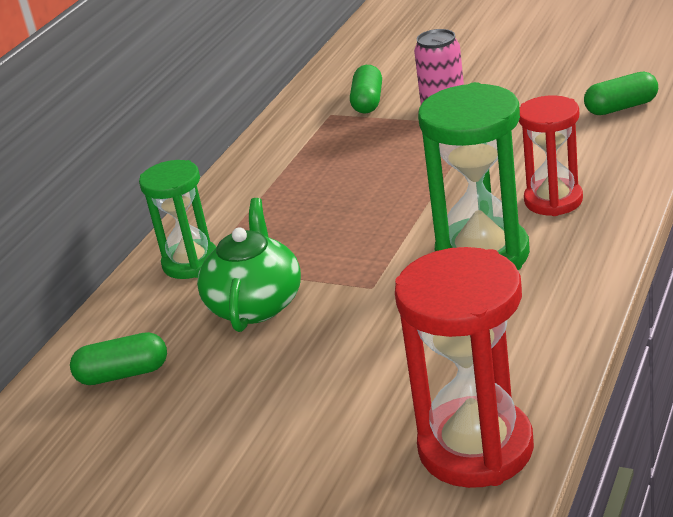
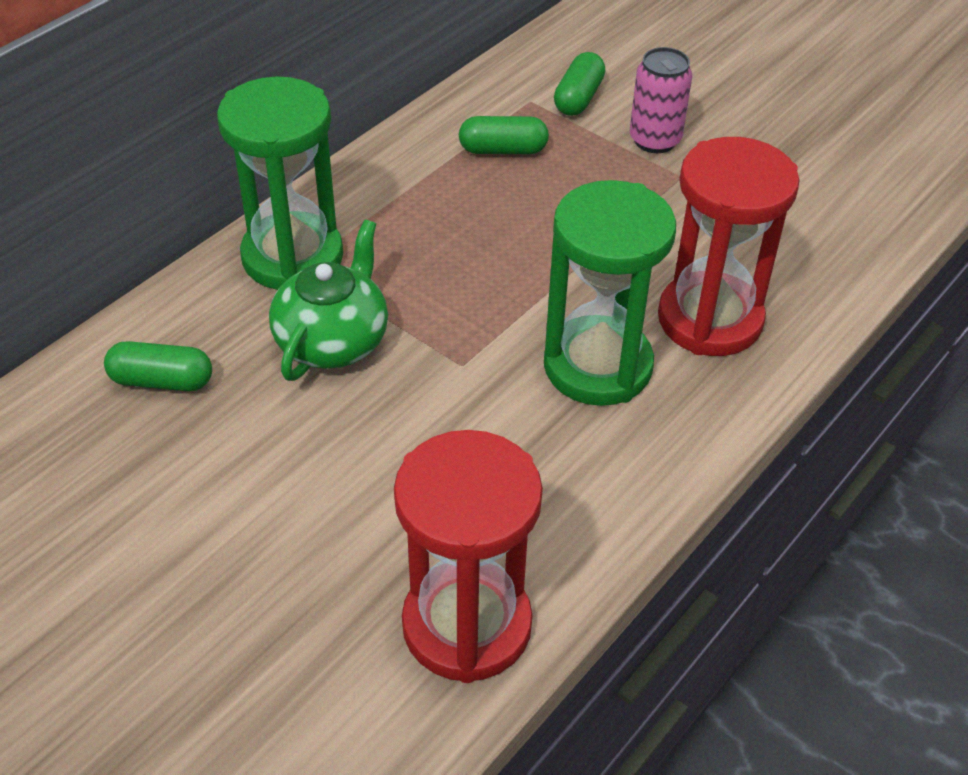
camera: 10 degrees right, 15 degrees up
(191, 263) = (292, 257): green hourglass -> green hourglass, size x1.54
(553, 200) = (710, 319): red hourglass -> red hourglass, size x1.54
(621, 107) = (851, 212): green capsule -> green capsule (503, 150)

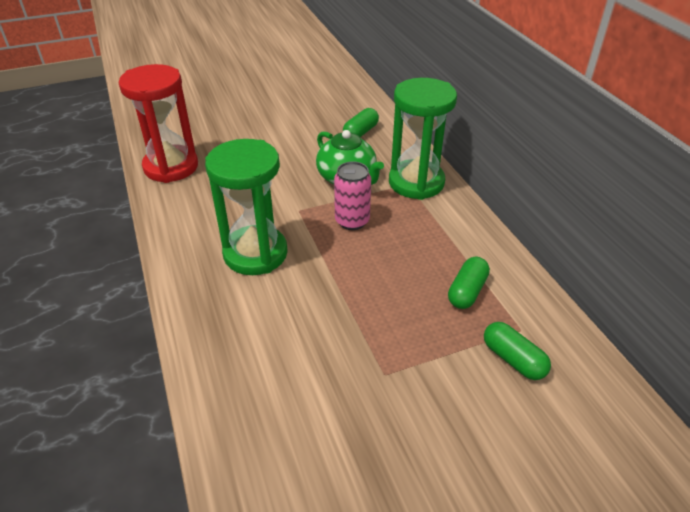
camera: 120 degrees right, 5 degrees down
(655, 140) = (435, 380): pink can -> pink can (352, 221)
(710, 319) = (246, 315): red hourglass -> none

